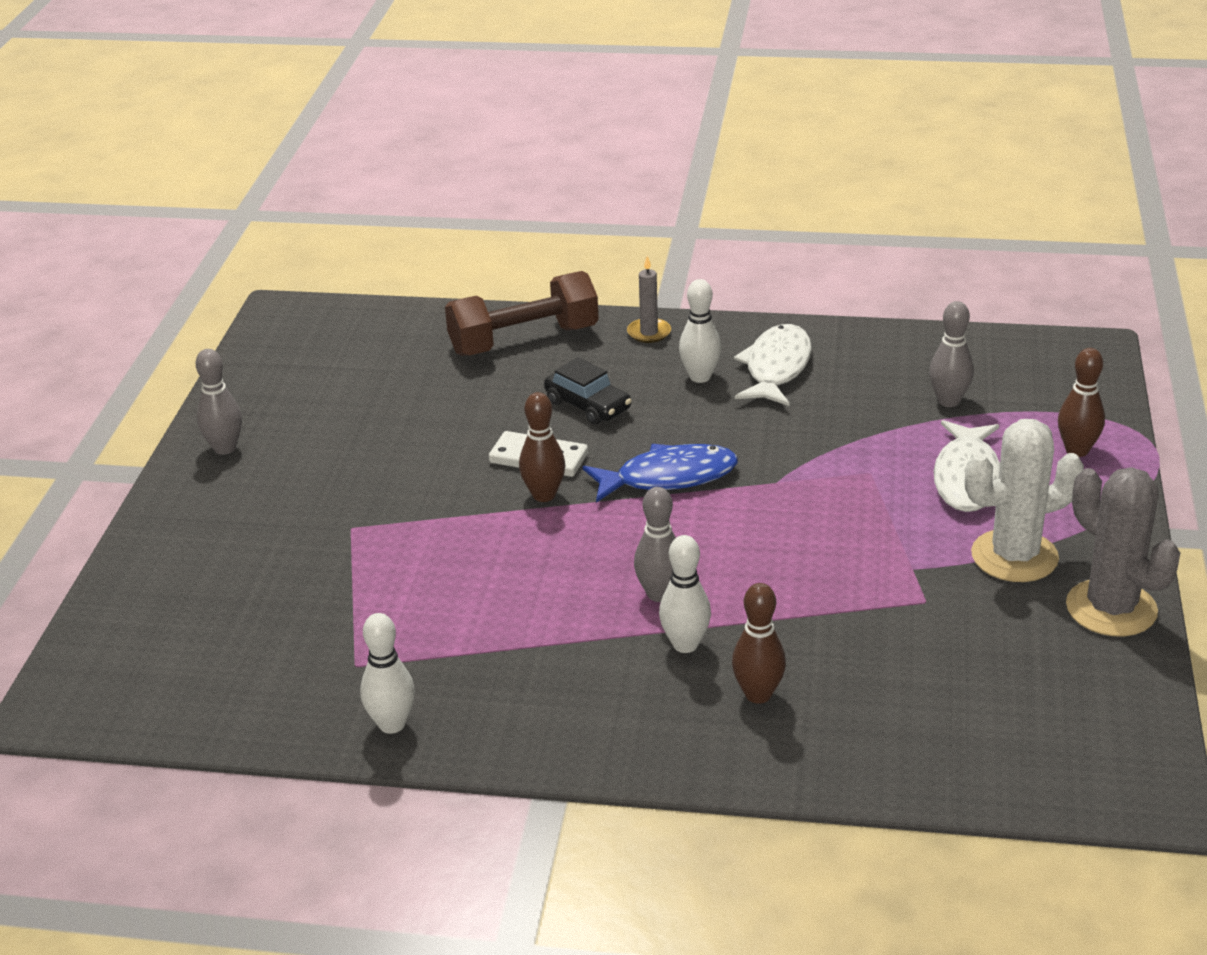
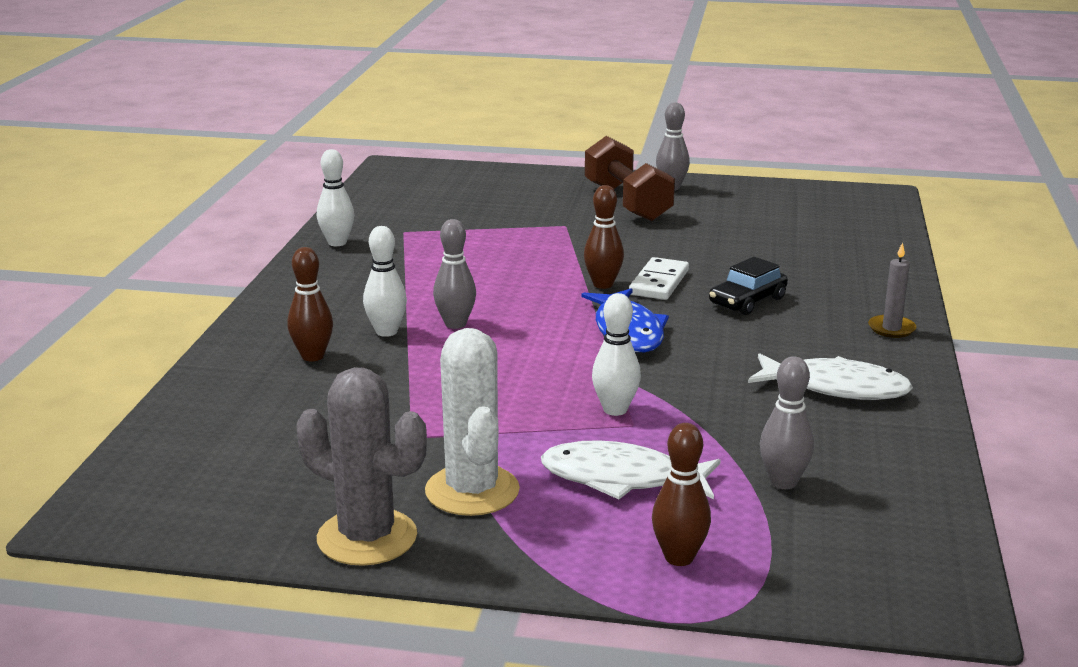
camera: 90 degrees right, 10 degrees down
(524, 340) = (859, 276): brown dumbbell -> brown dumbbell (627, 203)
(700, 377) = (809, 350): white bowling pin -> white bowling pin (615, 410)
(1111, 608) = (367, 537): grey cactus -> grey cactus turned 60 degrees clockwise

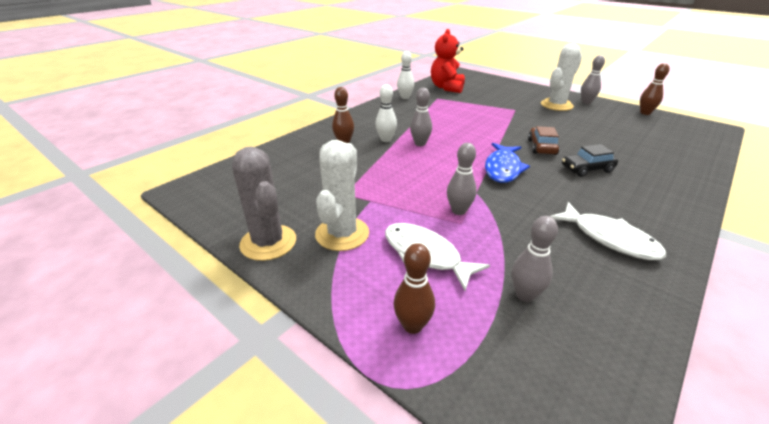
camera: 30 degrees right, 10 degrees up
(401, 206) = (447, 88): none -> red teddy bear
(603, 284) = (510, 141): brown bowling pin -> brown bowling pin (645, 113)
(615, 410) = (458, 211): white bowling pin -> grey bowling pin
(627, 203) = (556, 105): brown dumbbell -> white cactus
(659, 282) = (541, 147): white domino -> brown car
(891, 329) = (675, 209): grey candle -> none

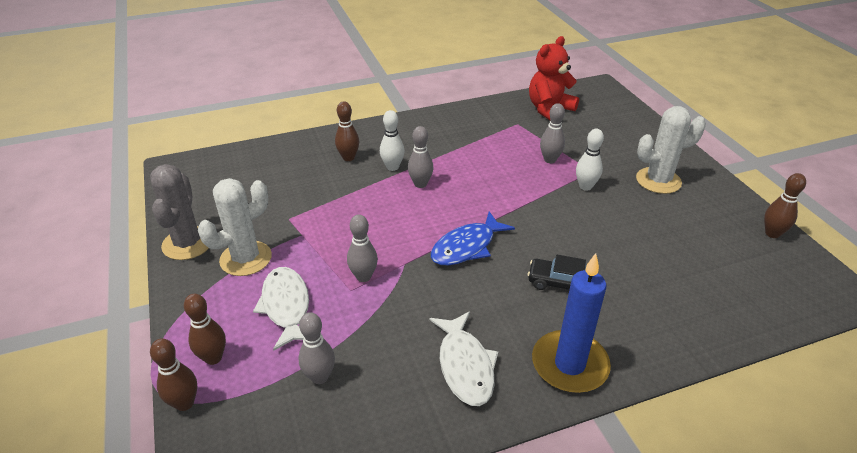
camera: 30 degrees right, 5 degrees up
(405, 97) = (480, 111): white bowling pin -> white bowling pin (585, 186)
(436, 382) = (184, 403): none -> brown bowling pin
(541, 147) = (548, 235): brown car -> none
(586, 102) = (709, 189): grey bowling pin -> grey bowling pin (550, 160)
(662, 210) = (569, 364): none -> blue candle

